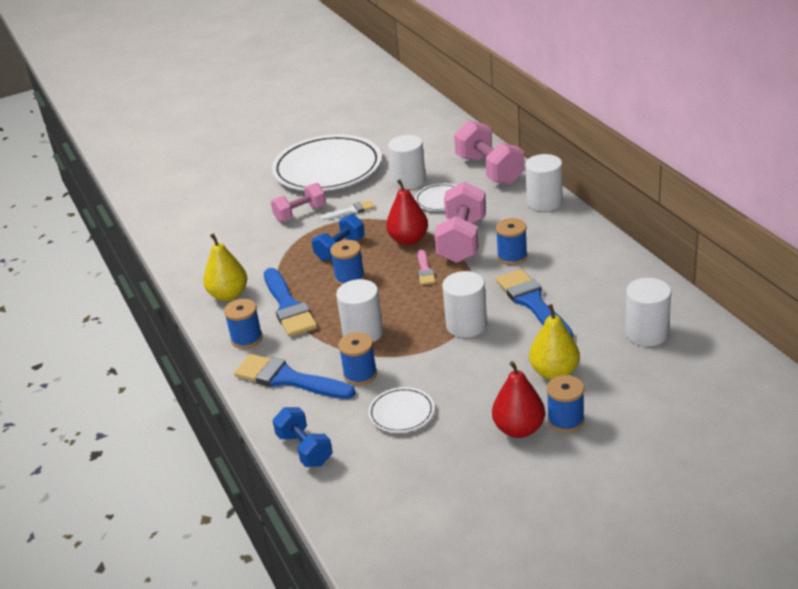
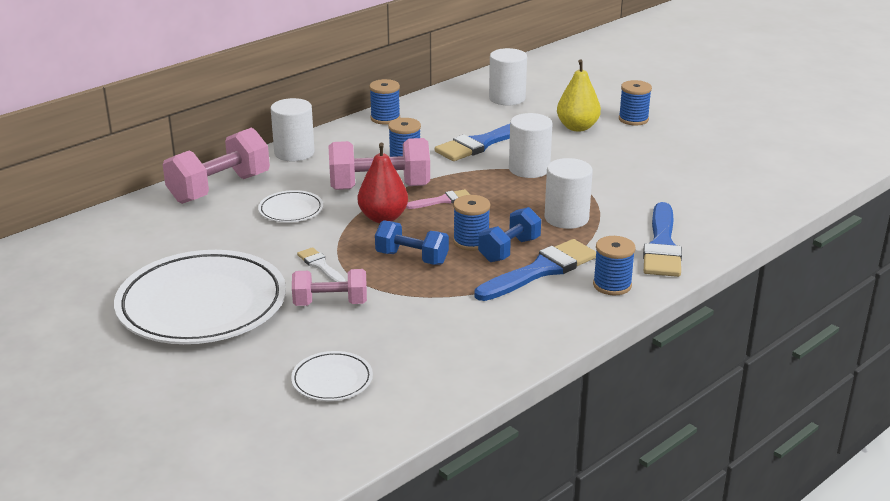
camera: 110 degrees left, 5 degrees down
(228, 295) = (534, 318): yellow pear -> none
(300, 214) = (330, 303): pink dumbbell -> pink dumbbell turned 45 degrees counterclockwise
(304, 449) = (749, 219): blue dumbbell -> blue dumbbell (509, 250)
(360, 374) = (631, 209): blue spool -> blue spool (385, 118)
(401, 413) = (670, 182): white plate -> white plate (332, 380)
(409, 181) = (242, 236): white cylinder -> none
(519, 429) = (656, 134): red pear -> none

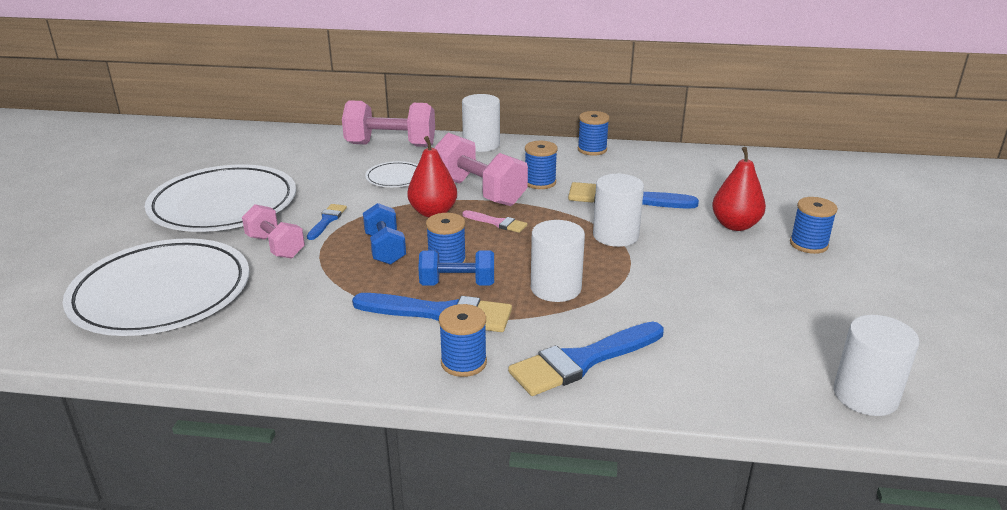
camera: 50 degrees right, 0 degrees up
(320, 266) = (327, 220): white brush -> blue brush
(332, 380) = (161, 293): white plate -> white plate, size x2.28
(507, 98) = (723, 176): white cylinder -> white cylinder (865, 396)
(577, 127) = (735, 225): yellow pear -> red pear

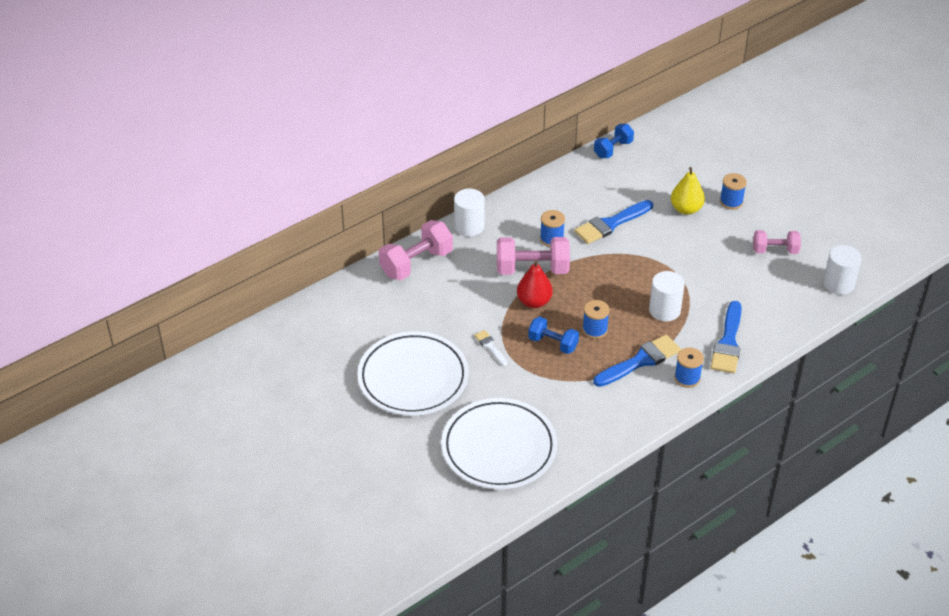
camera: 45 degrees left, 15 degrees up
(275, 247) = (497, 382): pink dumbbell -> pink dumbbell (775, 250)
(327, 220) = (490, 347): blue brush -> white brush
(395, 178) = (468, 289): white plate -> none
(457, 284) = (620, 339): blue dumbbell -> blue dumbbell (613, 149)
(497, 223) = (577, 286): pink brush -> none
(592, 150) = (538, 189): blue spool -> none
(615, 235) = (643, 255): white cylinder -> none
(735, 225) = (686, 209): red pear -> yellow pear

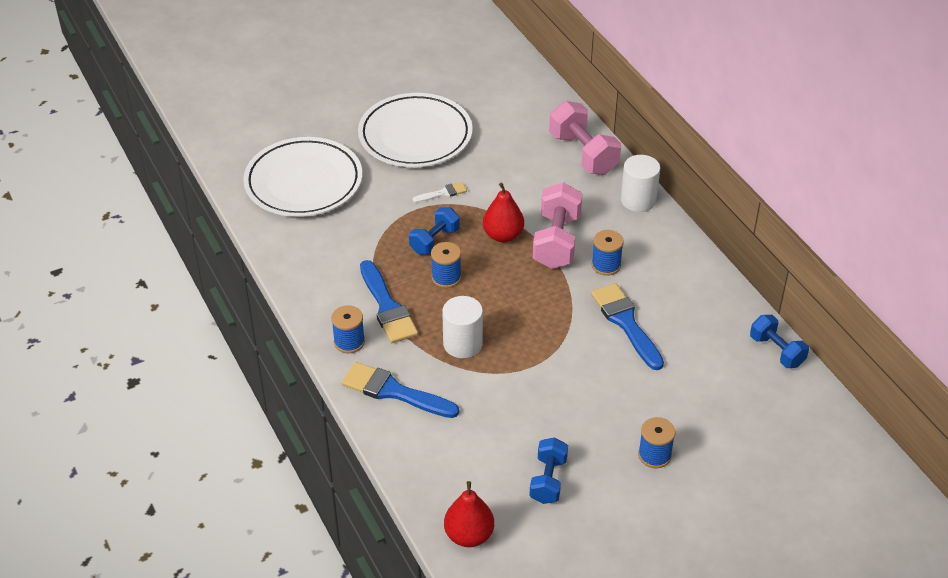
camera: 100 degrees right, 0 degrees up
(686, 209) = (645, 403): yellow pear -> none
(775, 250) = (548, 480): pink dumbbell -> blue dumbbell
(838, 284) = (469, 535): white cylinder -> red pear

